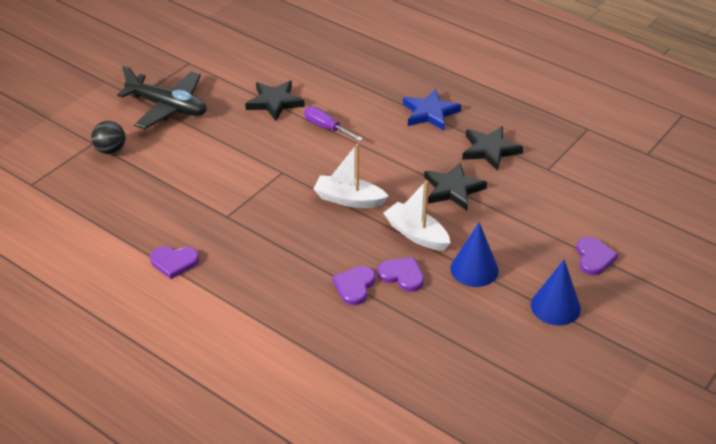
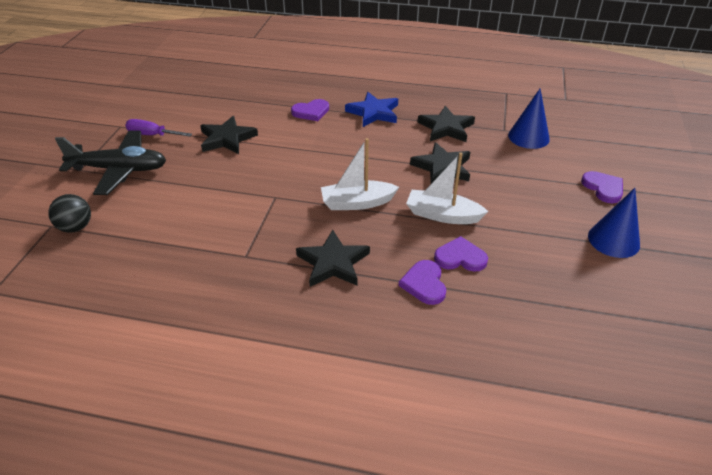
camera: 25 degrees left, 0 degrees up
(174, 262) = (216, 324): purple heart -> purple heart (311, 112)
(292, 244) = (333, 263): none -> black star
(326, 127) = (291, 147): purple screwdriver -> purple screwdriver (152, 135)
(474, 269) = (518, 230): blue cone -> blue cone (528, 137)

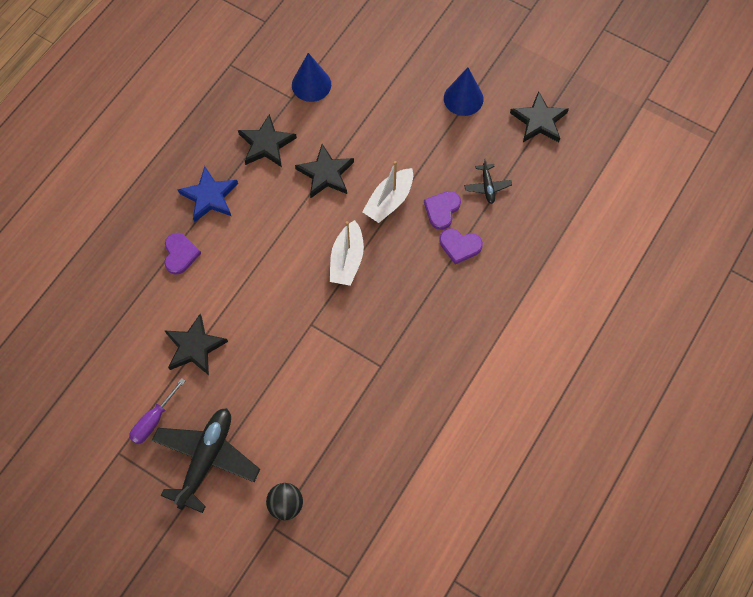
camera: 70 degrees left, 25 degrees up
(333, 263) = (413, 302): black star -> black star (539, 121)
(518, 289) = (487, 186): none -> black plane
(603, 188) = (404, 69): purple heart -> none

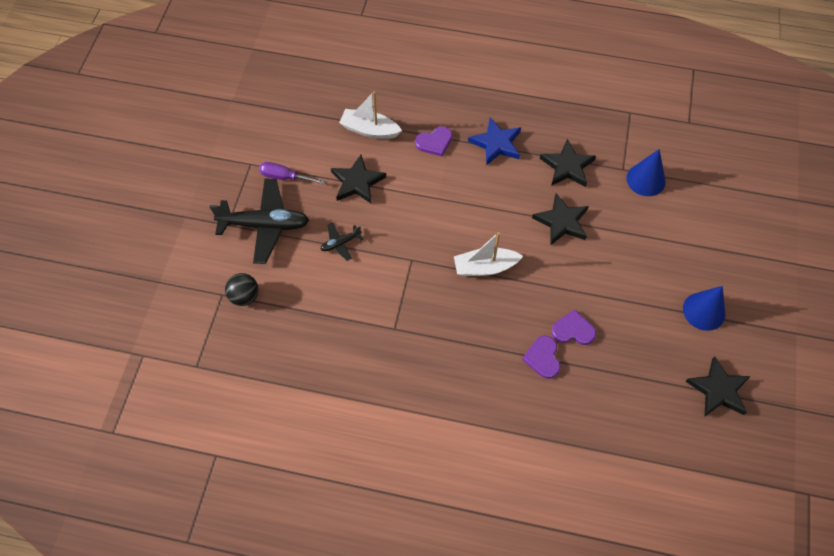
camera: 70 degrees right, 5 degrees down
(389, 201) = (560, 282): white boat -> white boat (369, 130)
(487, 186) = (618, 363): black plane -> black plane (340, 243)

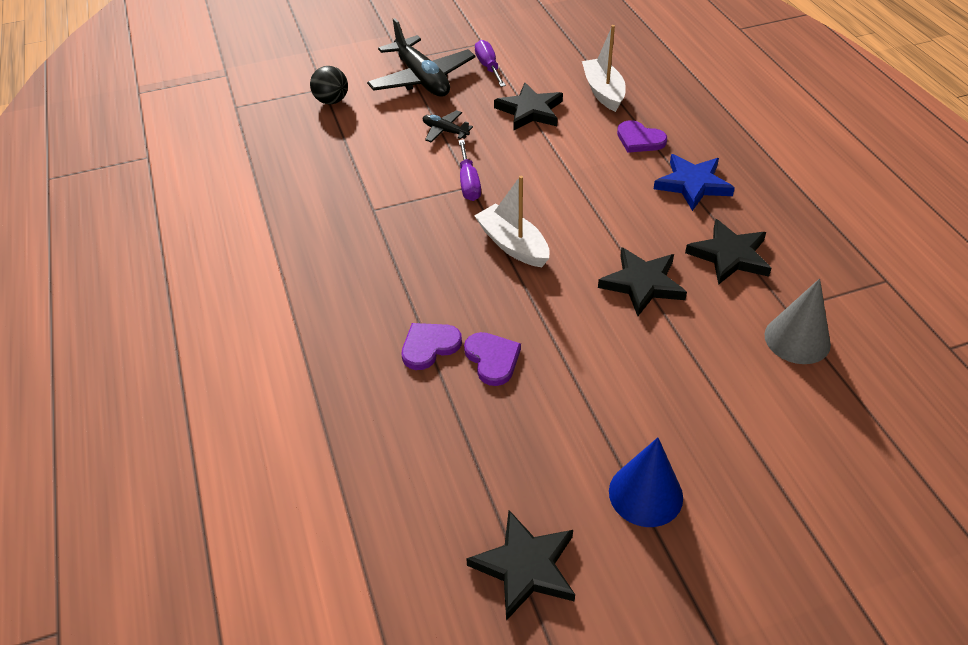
camera: 60 degrees right, 15 degrees down
(407, 259) = (468, 183): none -> purple screwdriver
(645, 179) = (797, 339): blue cone -> grey cone

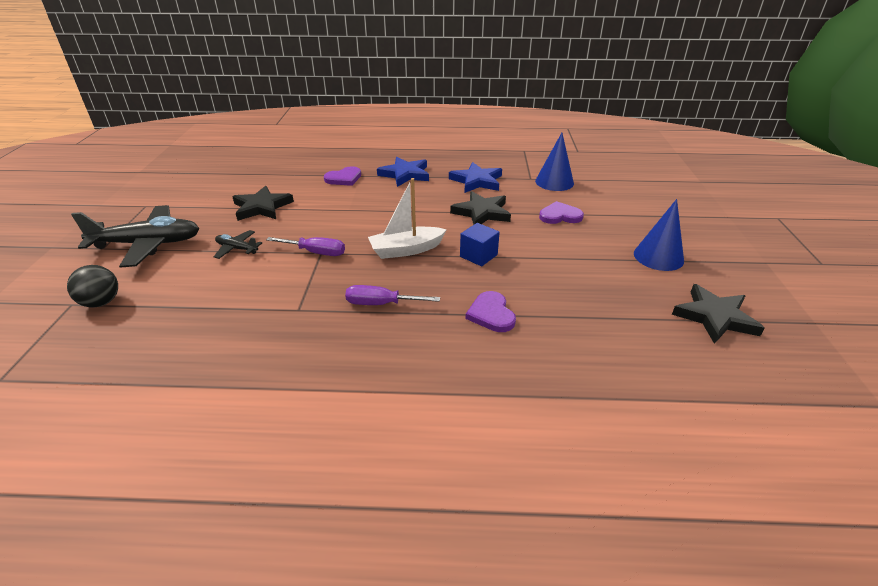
camera: 70 degrees left, 10 degrees down
(445, 131) = (237, 249): black plane -> black plane turned 60 degrees clockwise
(488, 67) = (181, 210): purple screwdriver -> purple screwdriver (381, 304)
(492, 359) = (520, 286): purple heart -> purple heart (560, 216)
(536, 307) = (478, 255): none -> blue cube
(603, 92) = (278, 177): white boat -> none
(730, 256) = (477, 181): black star -> blue star
(797, 339) = (554, 182): grey cone -> blue cone

